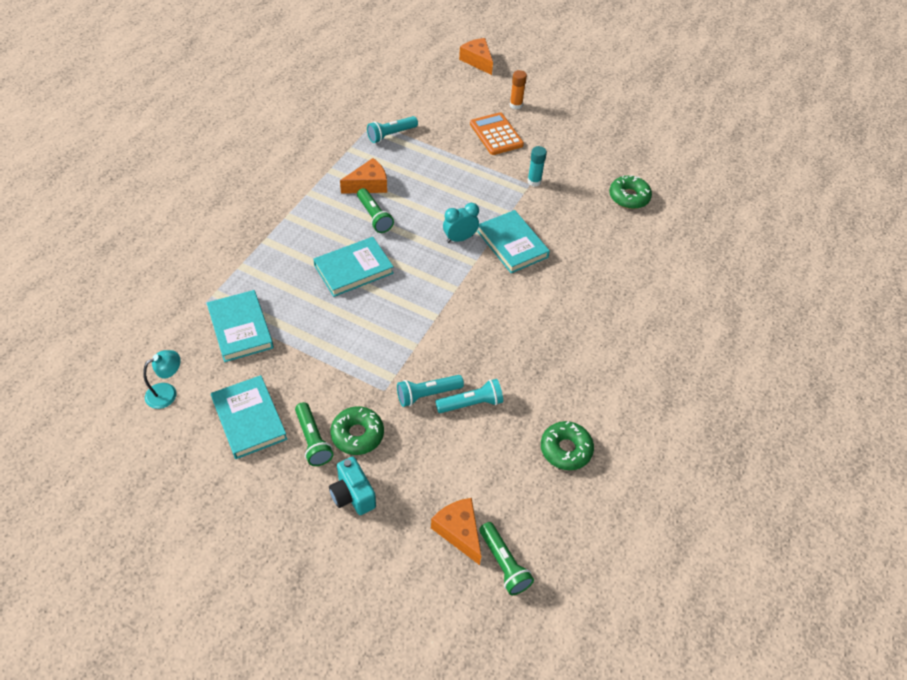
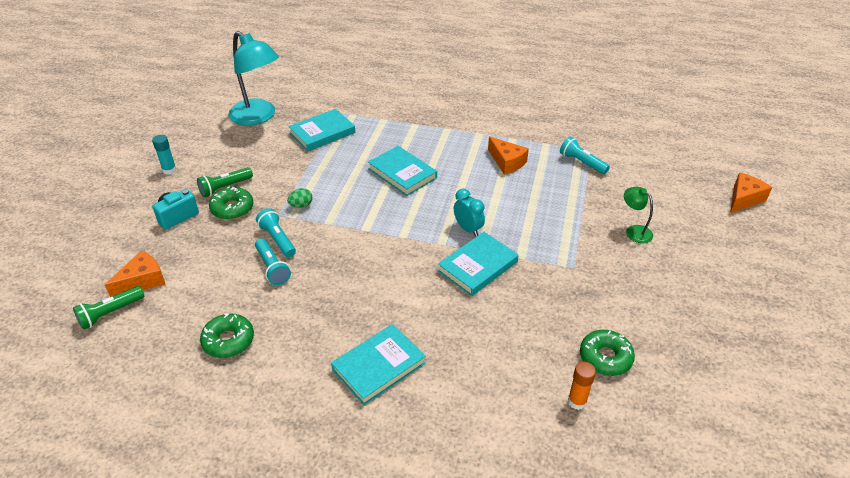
camera: 80 degrees right, 10 degrees down
(167, 393) = (258, 117): turquoise lamp -> turquoise lamp, size x2.12
(249, 419) = (240, 155): turquoise book -> turquoise book (379, 366)
(374, 217) = (469, 173): green flashlight -> none
(376, 367) = (301, 205): none -> green egg
(496, 134) = (634, 231): orange calculator -> green lamp
(516, 105) = (694, 239): orange glue stick -> orange glue stick (577, 401)
(534, 181) = (580, 270): turquoise glue stick -> turquoise glue stick (169, 170)

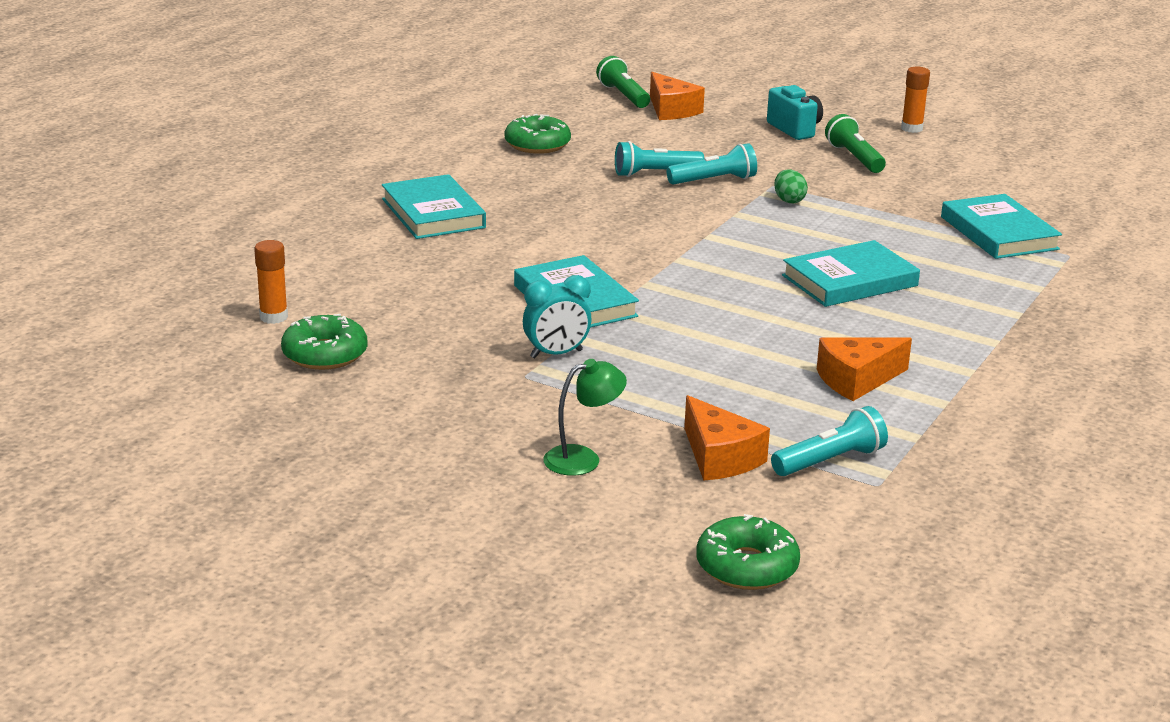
camera: 105 degrees right, 15 degrees down
(169, 170) = (911, 128): turquoise glue stick -> orange glue stick
(232, 208) = (800, 159): green donut -> green donut (746, 566)
(258, 117) = (1061, 190): turquoise lamp -> none
(468, 229) = (670, 309): turquoise clock -> turquoise clock (556, 354)
(744, 199) = (616, 633): orange cheese -> orange cheese (719, 457)

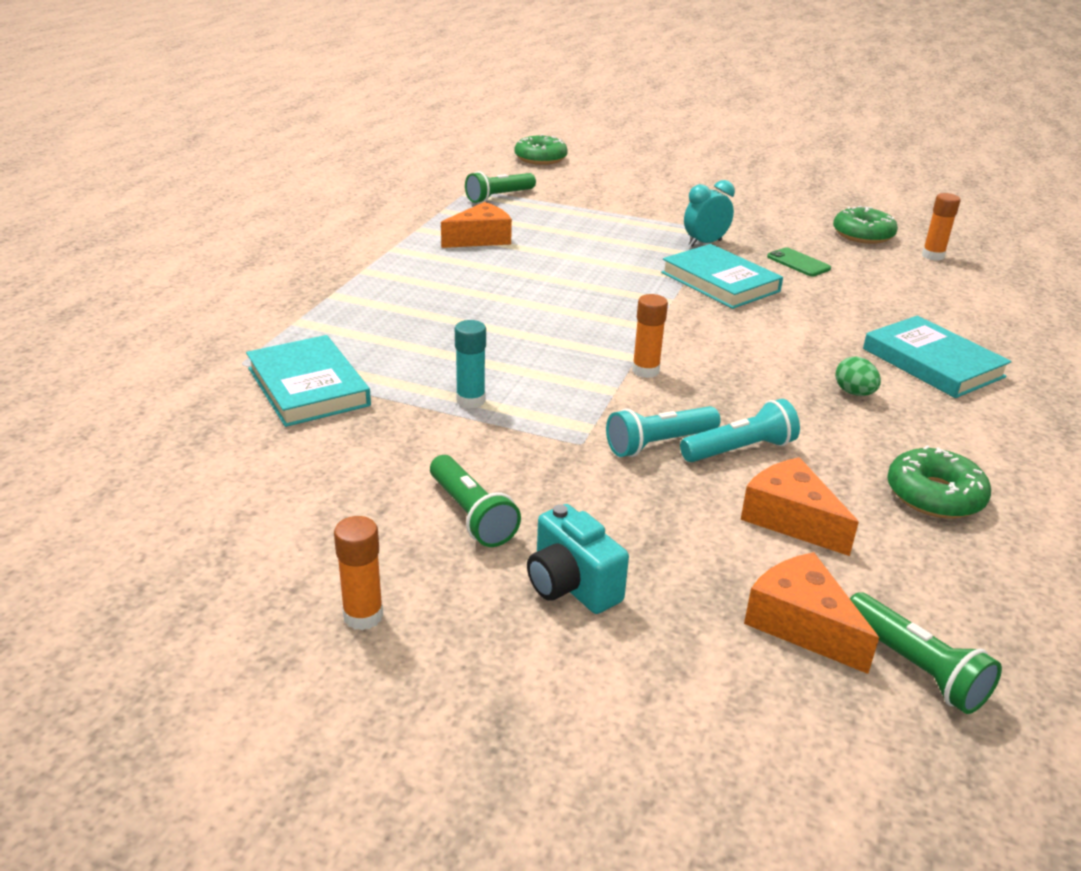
camera: 170 degrees right, 5 degrees up
(458, 319) = (798, 263): none -> green phone
(583, 458) = (648, 192): green lamp -> none
(703, 225) = (645, 371): none -> orange glue stick
(719, 457) = (567, 196): orange cheese -> orange cheese (790, 519)
(789, 200) = (557, 417): green egg -> green egg (854, 393)
(830, 461) = (499, 197): turquoise flashlight -> green flashlight
(849, 280) = (484, 316): turquoise book -> none
(859, 215) = (470, 400): none -> turquoise glue stick

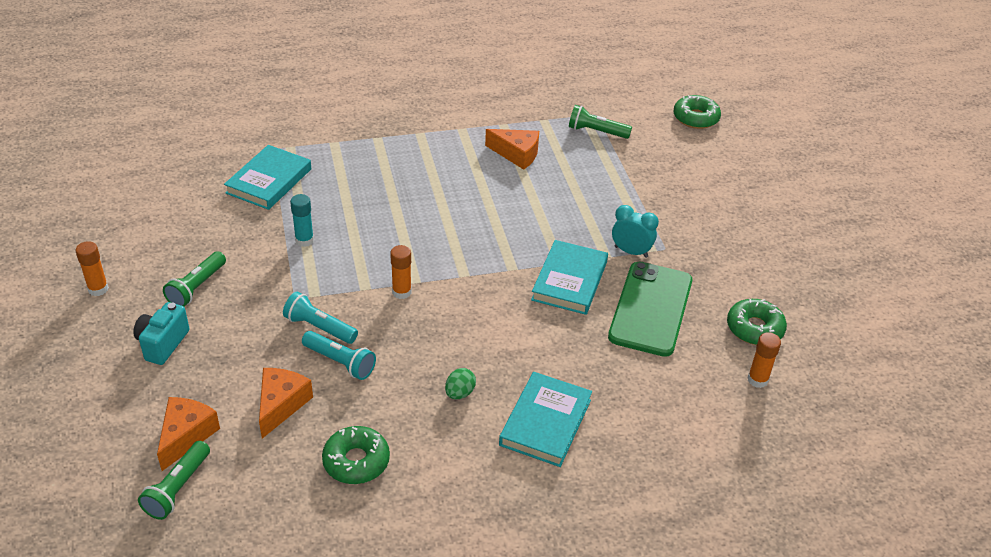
camera: 55 degrees right, 10 degrees up
(798, 263) = (651, 309): green phone -> green phone, size x2.29

